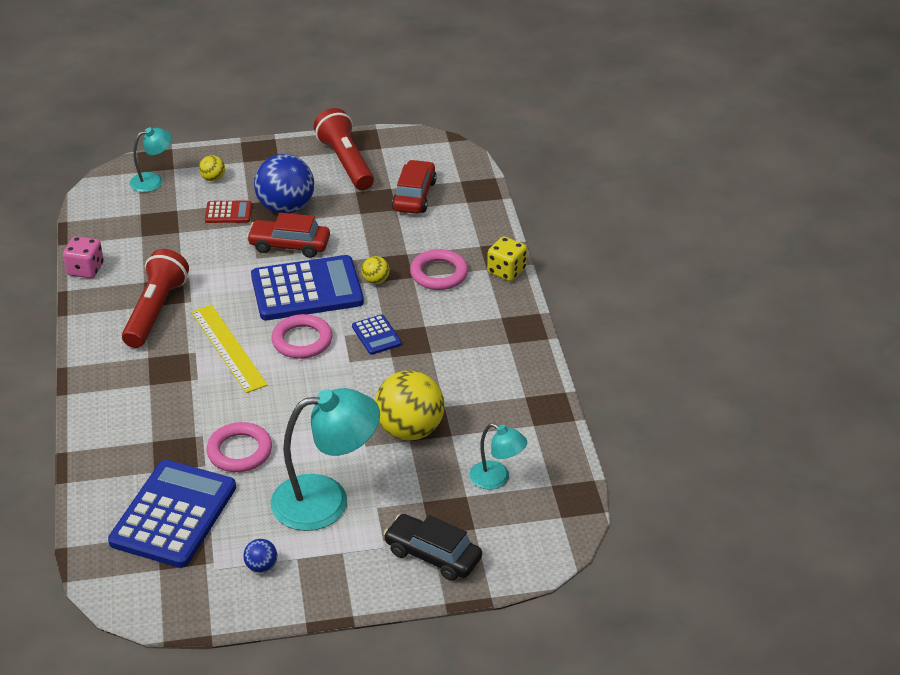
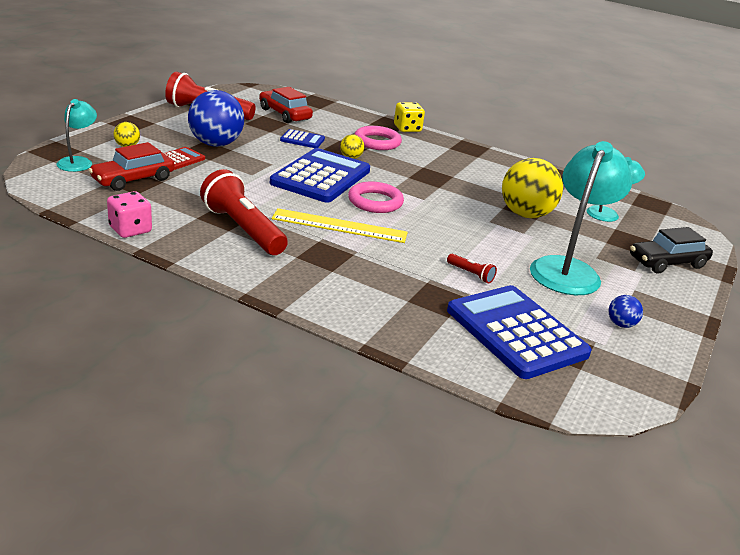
camera: 55 degrees left, 10 degrees down
(239, 451) = (471, 274): pink ring -> red flashlight
(289, 245) = (260, 160): red car -> red car (133, 179)
(376, 335) = (409, 181): blue calculator -> blue calculator (302, 140)

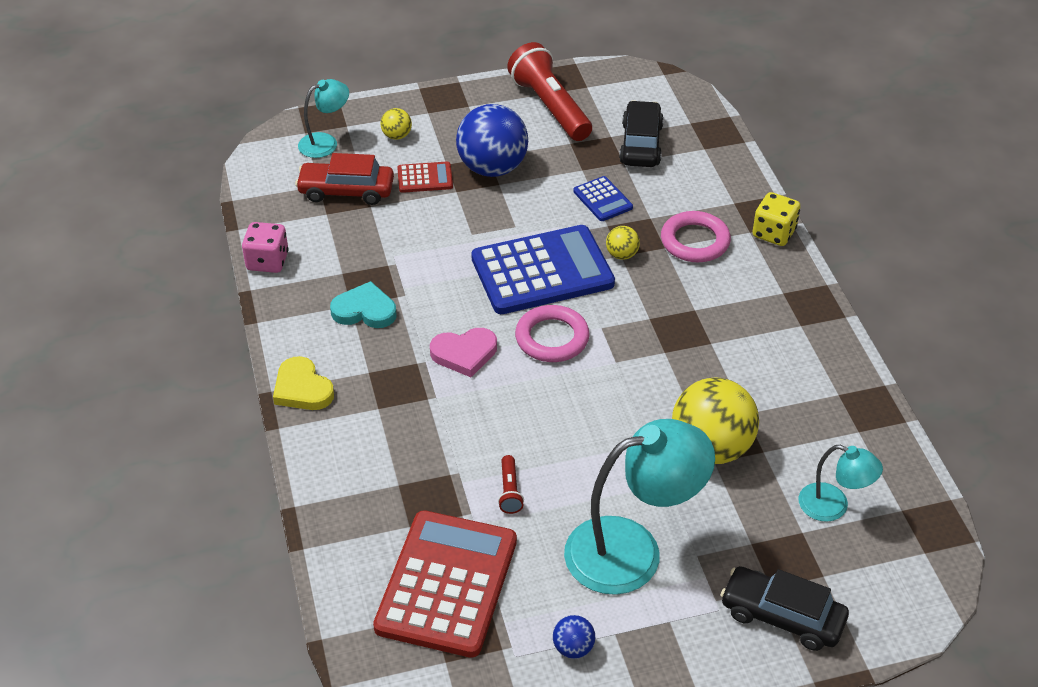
camera: 50 degrees right, 15 degrees up
(243, 229) = (364, 310): red flashlight -> turquoise heart
(266, 282) = (302, 389): none -> yellow heart
(285, 114) = (641, 144): red car -> black car
(339, 226) = (464, 353): yellow ruler -> pink heart
(516, 332) = (446, 584): blue calculator -> red calculator

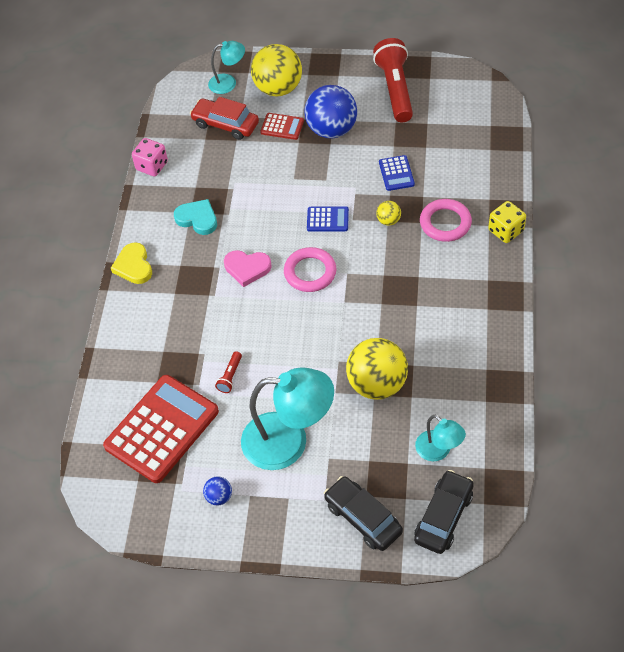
camera: 25 degrees right, 10 degrees up
(397, 136) = (278, 88): yellow ball -> yellow ball, size x2.24
(542, 271) = (327, 219): blue calculator -> blue calculator, size x0.46
(641, 144) = (445, 135): black car -> black car (443, 517)

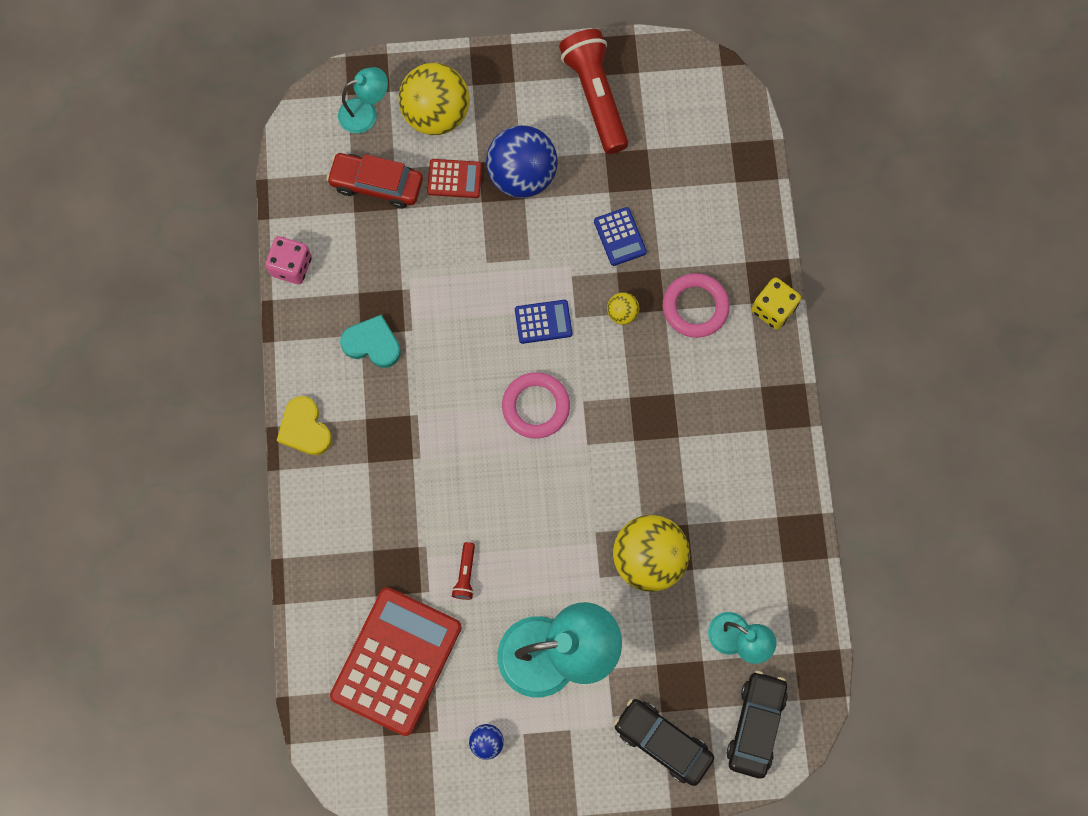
camera: 15 degrees left, 20 degrees up
(247, 268) = (454, 412): pink heart -> none

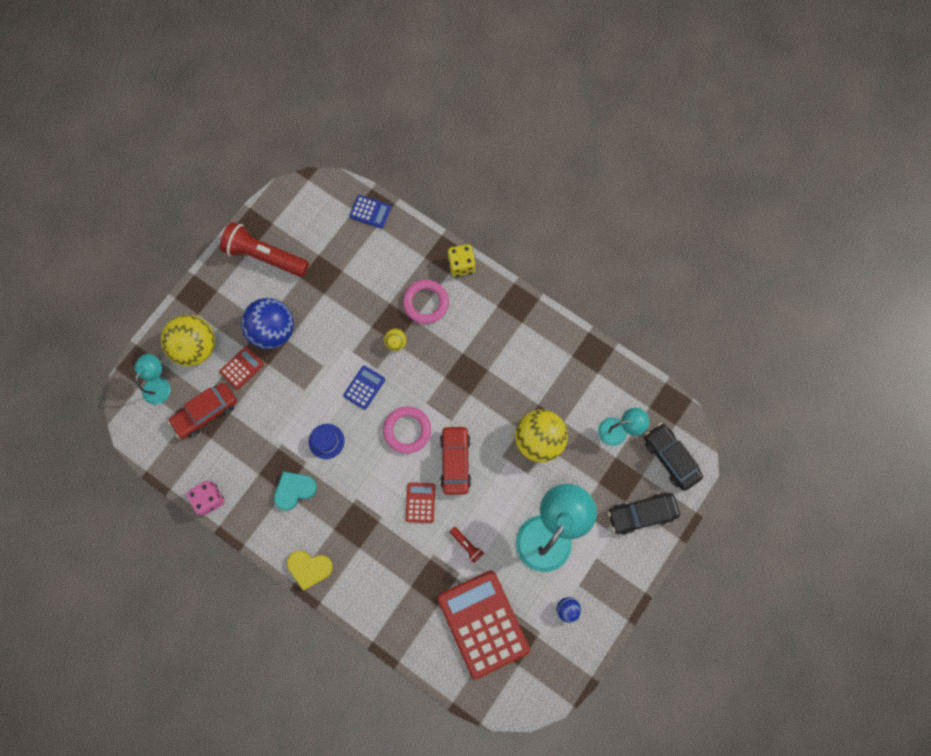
camera: 50 degrees left, 0 degrees up
(451, 332) = (326, 441): none -> blue hat
(469, 486) = (420, 502): none -> red calculator
(546, 486) = (455, 461): none -> red car
(620, 237) = (353, 309): blue calculator -> blue calculator (370, 212)

